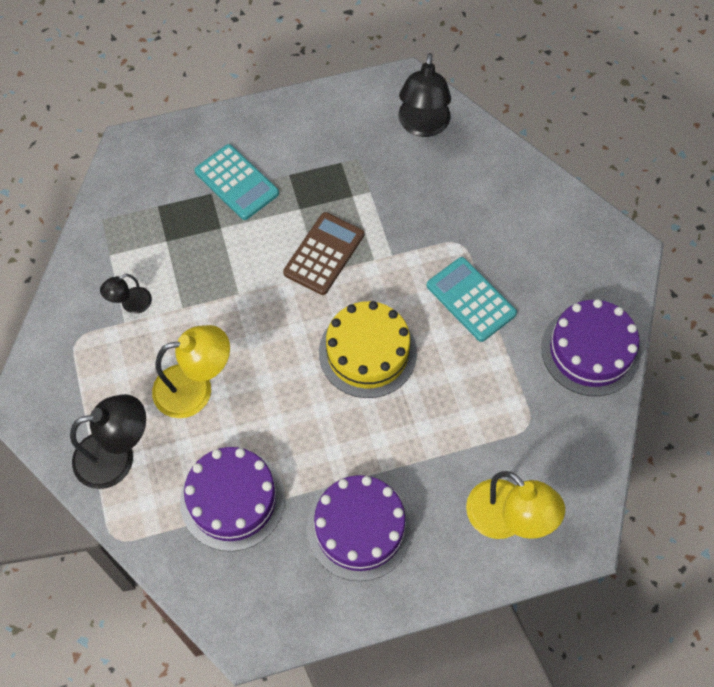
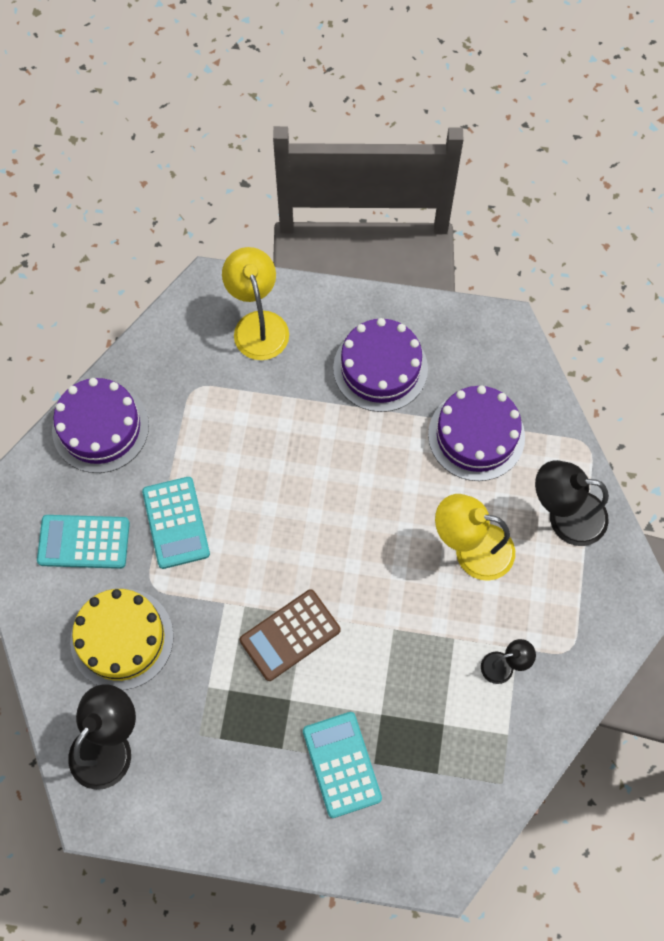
camera: 155 degrees left, 5 degrees up
(367, 352) = (298, 514): yellow cake -> yellow cake (122, 638)
(538, 252) = (84, 542): none -> turquoise calculator

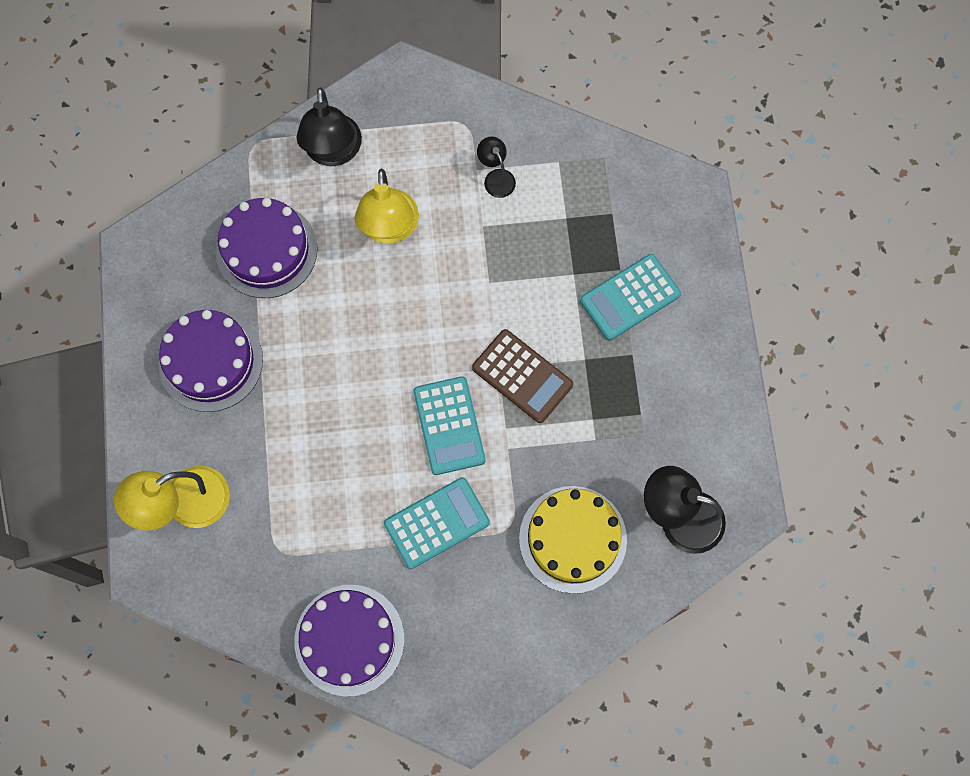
camera: 105 degrees left, 5 degrees up
(84, 542) = (483, 613): turquoise calculator -> turquoise calculator (449, 426)

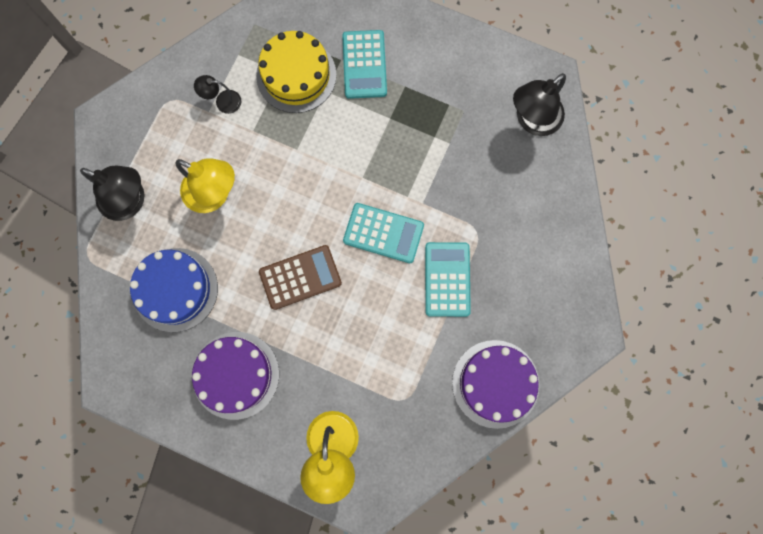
camera: 60 degrees left, 5 degrees up
(266, 250) = (175, 289): purple cake -> blue cake
(522, 376) = (377, 165): brown calculator -> brown calculator (300, 277)
(573, 539) = (508, 196): yellow cake -> yellow cake (296, 75)

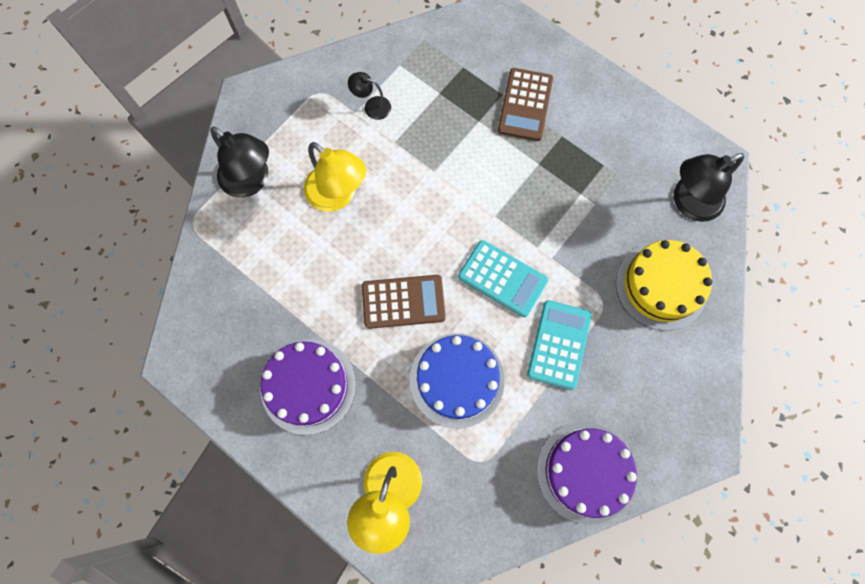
camera: 15 degrees right, 5 degrees down
(175, 289) = (271, 280): blue cake -> blue cake (457, 380)
(296, 75) = (453, 98): yellow cake -> yellow cake (661, 285)
(364, 65) = (525, 105): turquoise calculator -> brown calculator

